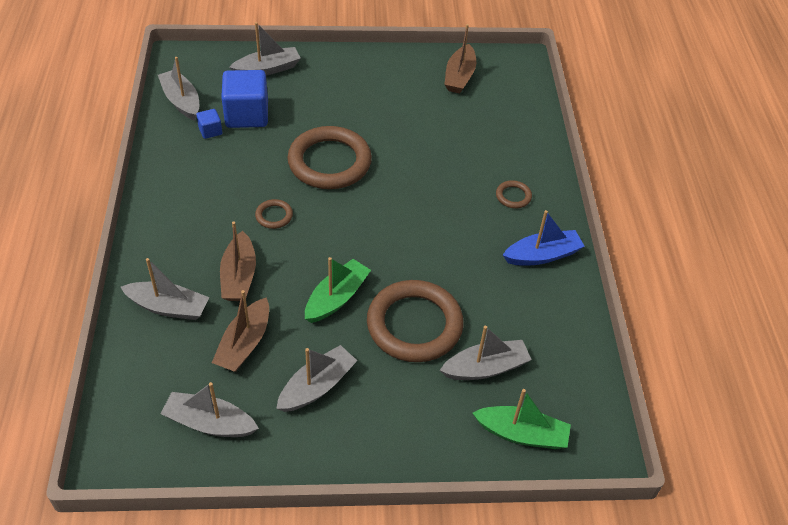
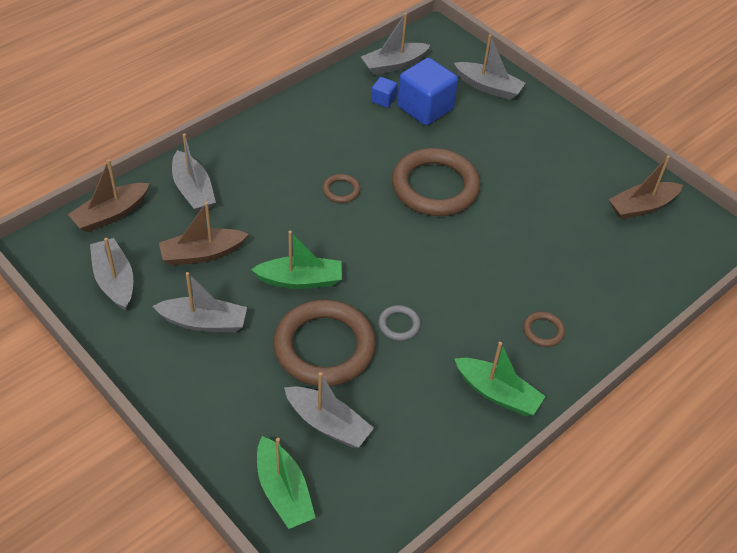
camera: 50 degrees right, 0 degrees up
(181, 101) = (393, 65): grey boat -> grey boat turned 135 degrees counterclockwise
(239, 276) = (261, 209): brown boat -> brown boat (111, 214)
(435, 268) = (399, 325): none -> grey ring
(542, 255) = (497, 393): blue boat -> green boat

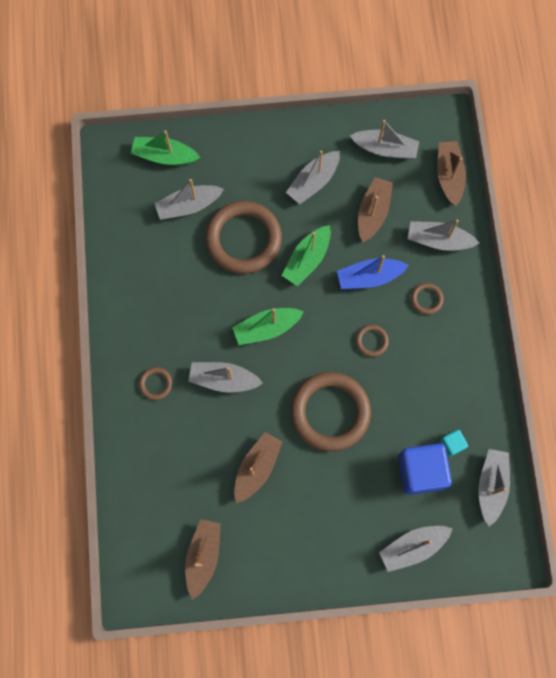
camera: 130 degrees right, 25 degrees up
(264, 172) = (426, 299): none -> brown ring
(277, 222) = (369, 277): none -> blue boat
(383, 100) = (451, 444): blue cube -> turquoise cube
(399, 325) = (227, 296): grey ring -> none
(484, 279) = (223, 379): none -> grey boat
(497, 393) = (135, 317): green boat -> green boat (266, 328)
(534, 211) = (257, 468): none -> brown boat

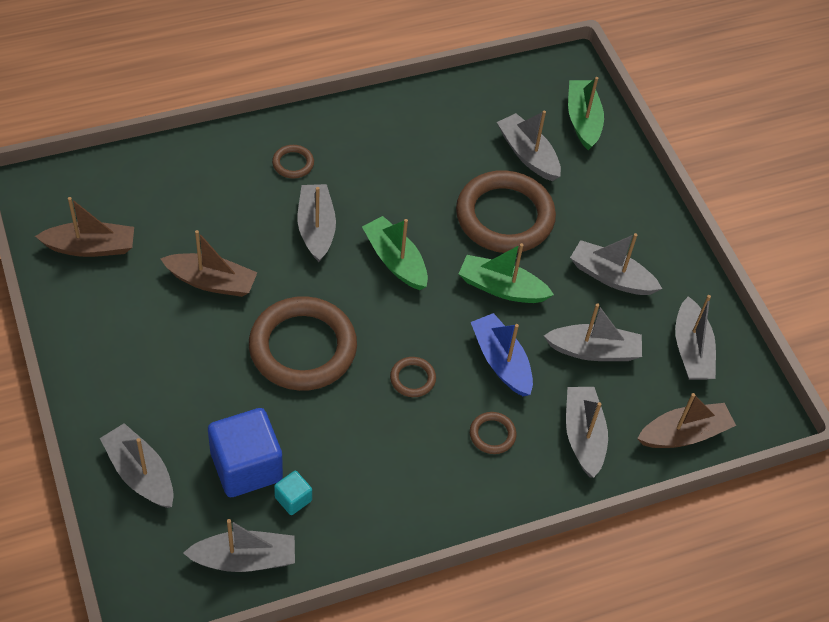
camera: 70 degrees right, 20 degrees down
(373, 212) = (594, 350): brown boat -> grey boat

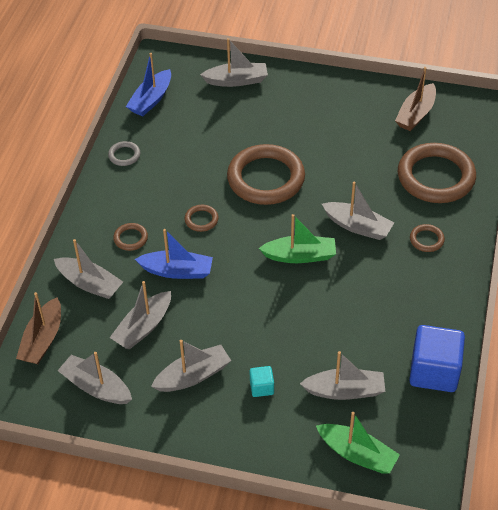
camera: 130 degrees right, 5 degrees down
(212, 282) = (349, 157): brown boat -> none
(245, 559) = (151, 100): grey boat -> blue boat
(246, 466) = (205, 122): blue cube -> blue cube (434, 371)
(293, 499) = (168, 132): turquoise cube -> turquoise cube (261, 387)
(369, 526) = (124, 155): none -> grey ring
(501, 288) = (233, 303): green boat -> none
(504, 216) = (294, 340): brown ring -> brown ring (436, 177)

